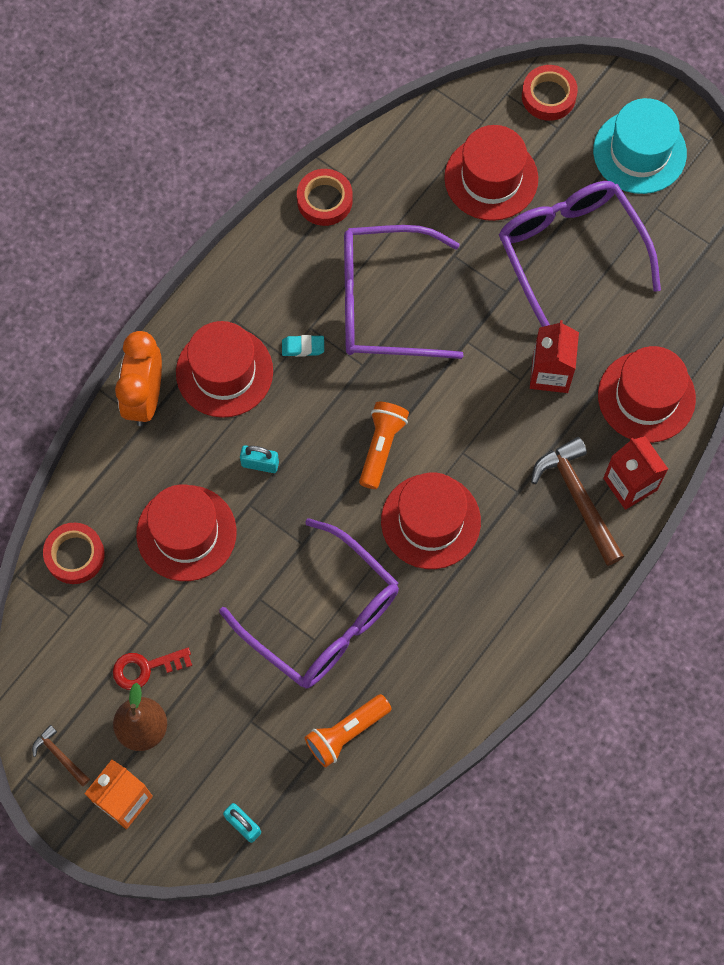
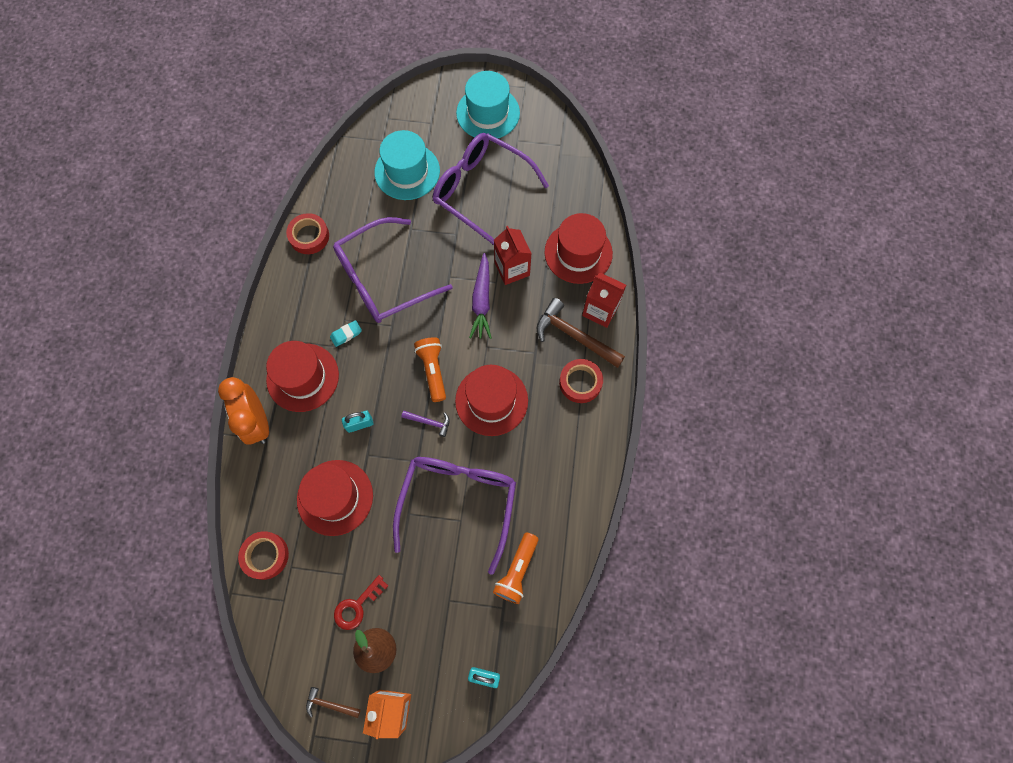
camera: 30 degrees left, 0 degrees up
(323, 618) = (458, 502): purple glasses -> purple glasses turned 90 degrees counterclockwise
(342, 506) = (429, 422): none -> purple hammer
(489, 393) = (482, 301): none -> purple carrot
(491, 178) = (407, 171): red hat -> turquoise hat
(548, 96) = (414, 107): red tape -> red tape (580, 382)

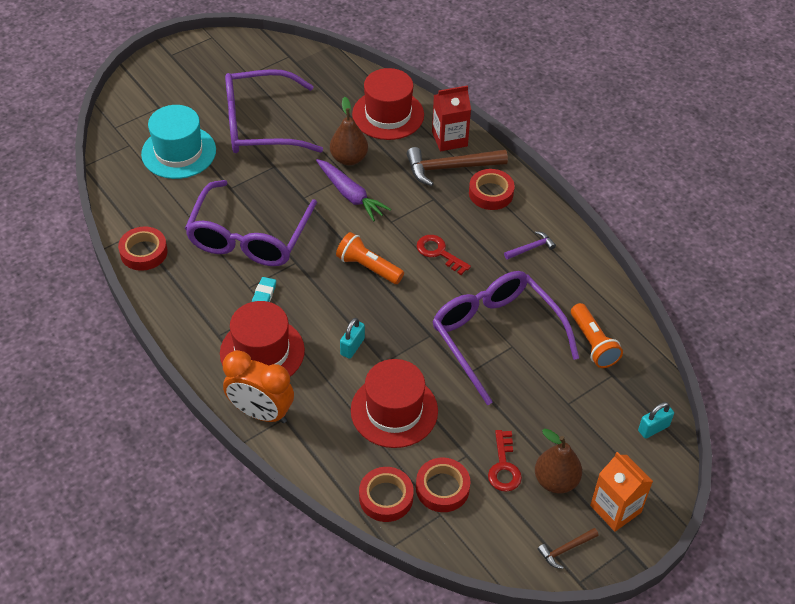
camera: 45 degrees left, 20 degrees down
(304, 583) = (442, 488): none -> red tape
(429, 422) = (408, 302): purple hammer -> purple hammer (531, 248)
(488, 113) = (201, 71): turquoise hat -> none
(491, 400) = (439, 252): red hat -> red key
(512, 269) = (349, 158): red carton -> brown pear

